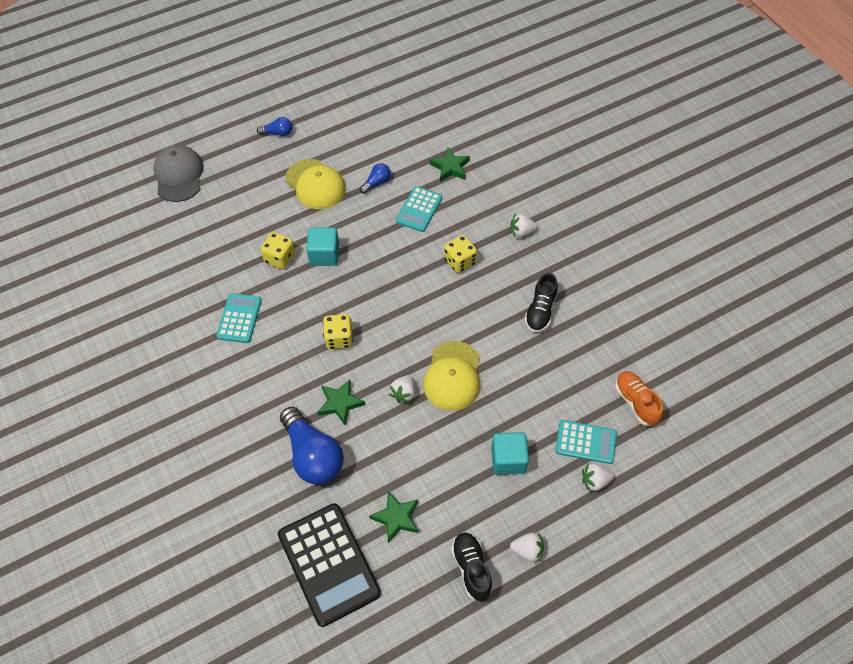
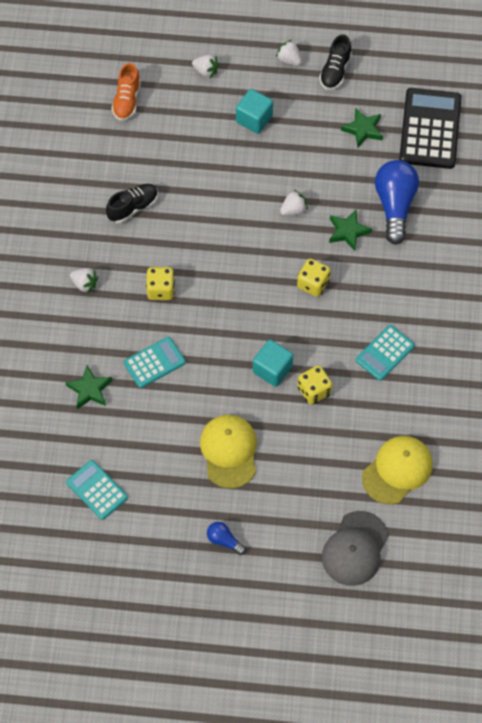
camera: 145 degrees left, 5 degrees up
(376, 183) = (171, 416): blue light bulb -> none
(452, 376) = (245, 200): yellow cap -> yellow cap (397, 470)
(585, 442) = (188, 98): turquoise calculator -> turquoise calculator (97, 490)

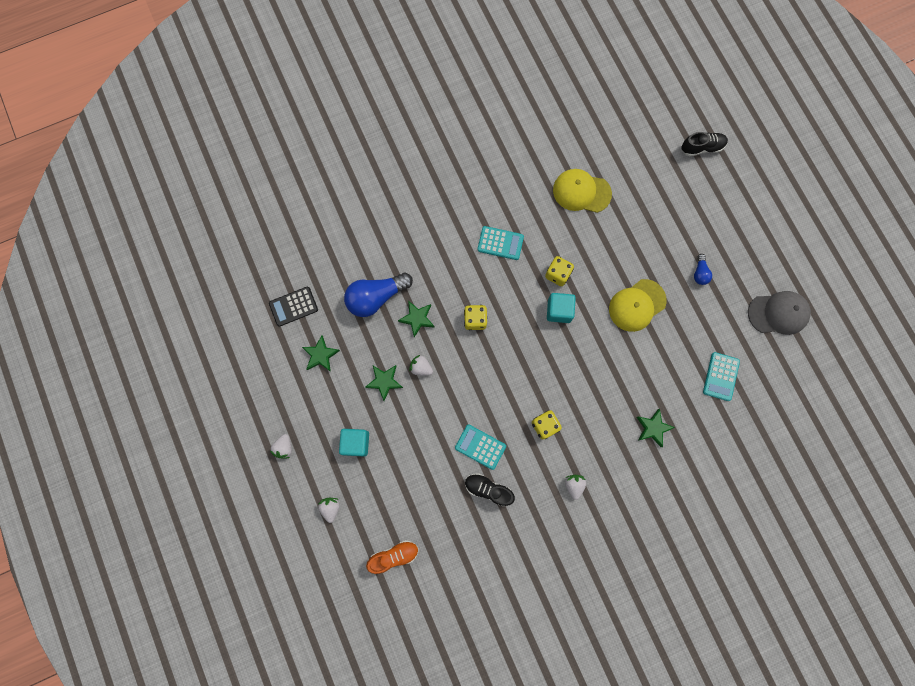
camera: 120 degrees left, 15 degrees up
(154, 362) = (604, 395): turquoise calculator -> turquoise calculator (480, 447)
(300, 171) = (384, 381): none -> green star
(335, 71) = (276, 405): black shoe -> black shoe (702, 148)
(355, 549) = (651, 190): grey cap -> grey cap (778, 313)
(430, 129) = (293, 306): black calculator -> black calculator, size x0.58

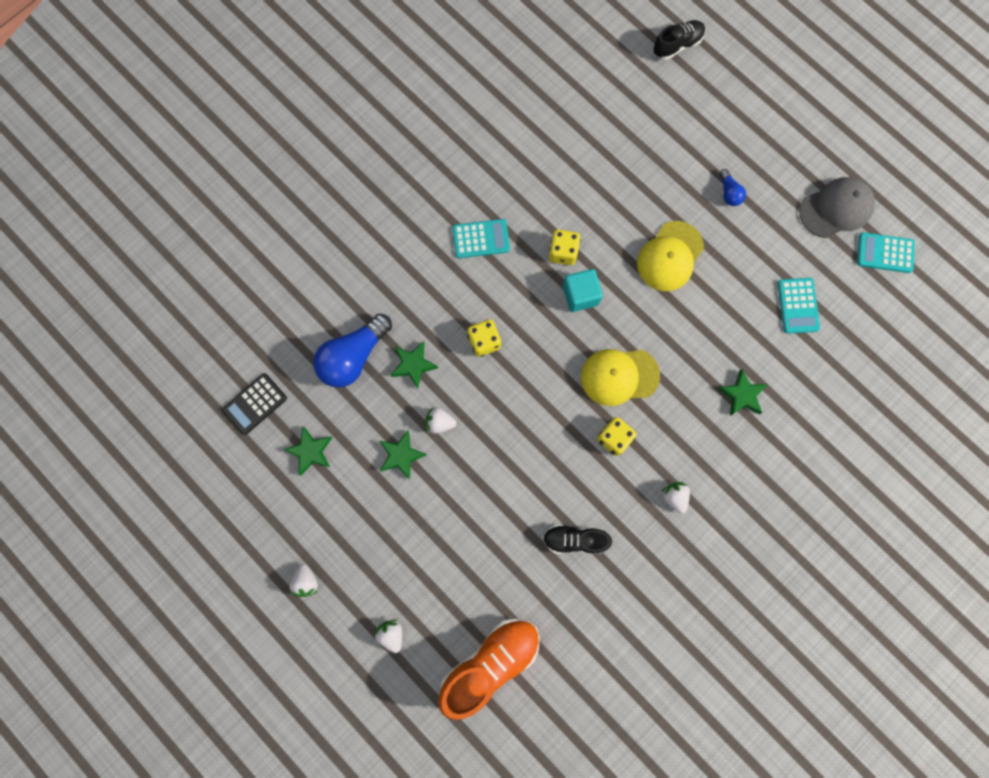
camera: 20 degrees left, 0 degrees up
(356, 443) = (393, 543): turquoise cube -> none
(394, 556) = (490, 663): orange shoe -> orange shoe, size x1.73
(480, 447) = (546, 492): turquoise calculator -> turquoise calculator (885, 253)
(581, 192) = (555, 145): yellow cap -> yellow cap (619, 376)

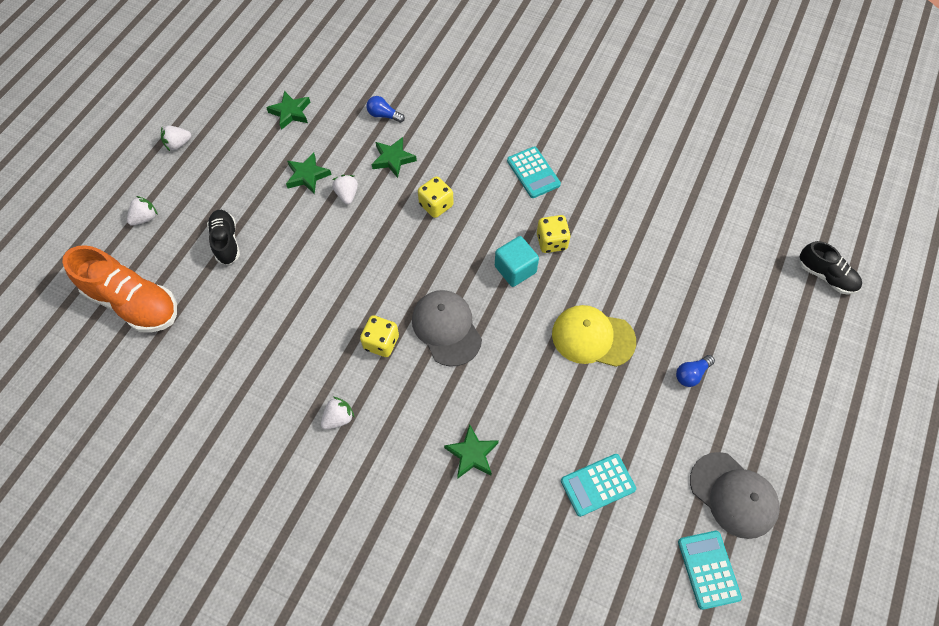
camera: 70 degrees right, 15 degrees down
(255, 404) = (319, 64): black calculator -> none
(353, 357) = (384, 115): blue light bulb -> blue light bulb, size x0.47
(575, 539) = (268, 338): black shoe -> black shoe (226, 242)
(619, 376) = (446, 328): yellow cap -> grey cap

